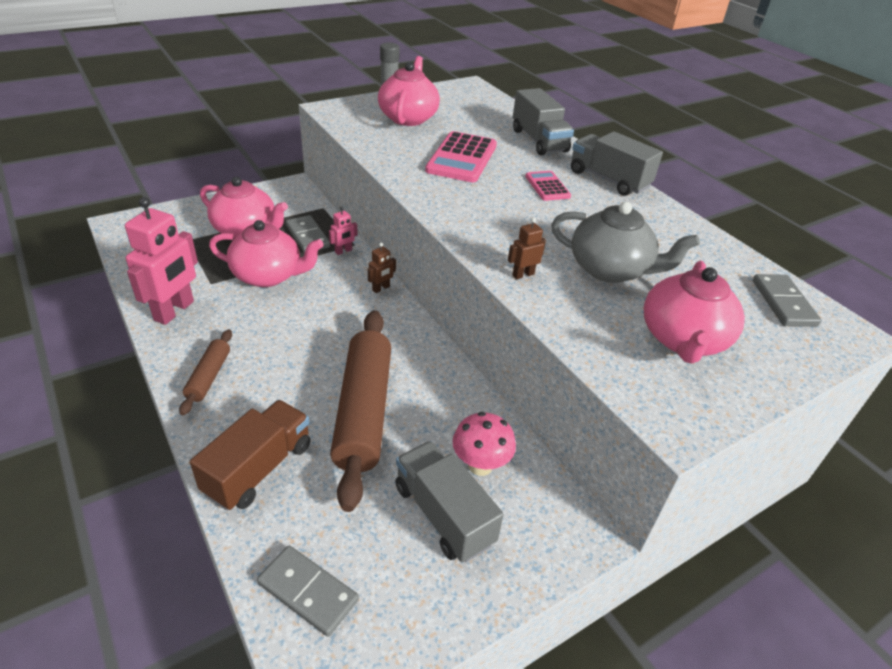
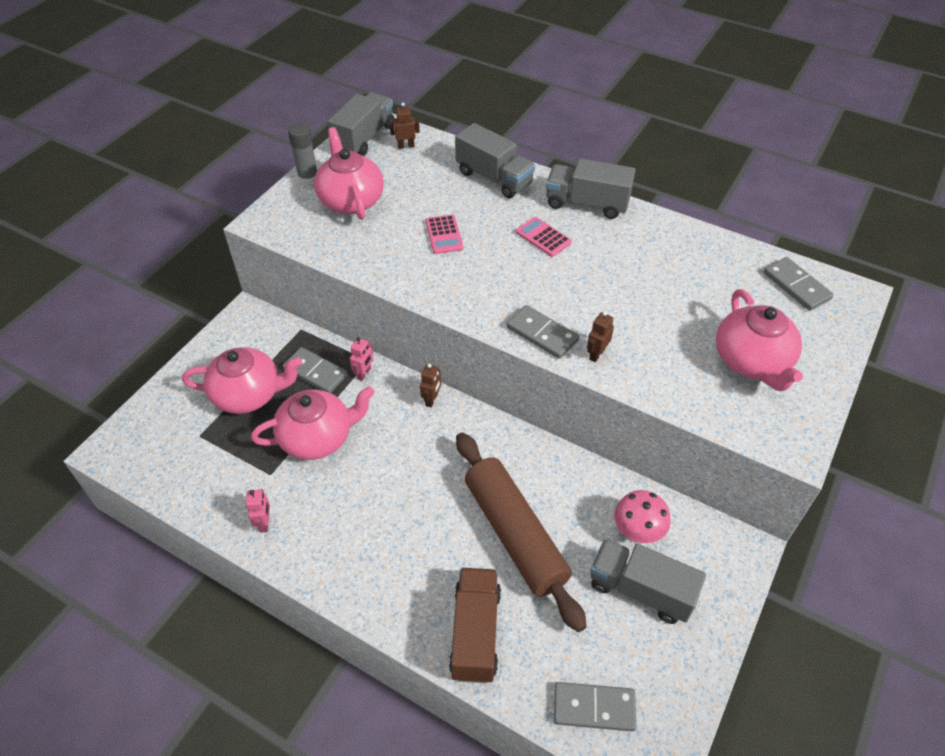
camera: 25 degrees left, 10 degrees up
(174, 311) = (264, 523): pink robot -> pink robot, size x0.46
(209, 376) = (359, 573): brown rolling pin -> none
(455, 90) = (364, 138): none -> grey truck
(462, 158) = (444, 235): pink calculator -> pink calculator, size x0.55
(483, 103) = (406, 146): none -> brown robot
(484, 243) = (542, 334): none -> grey domino
(610, 269) = (657, 313): grey teapot -> none

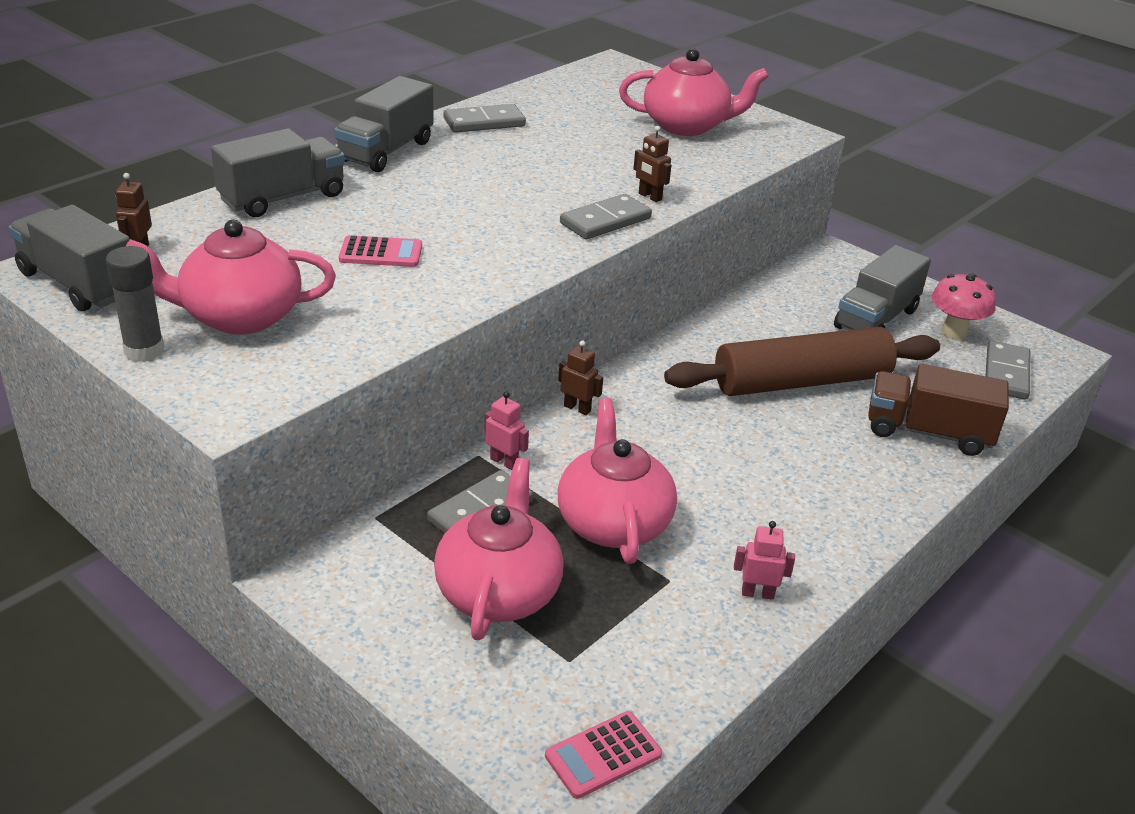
camera: 80 degrees left, 15 degrees down
(543, 237) = (432, 189): pink calculator -> pink calculator (603, 755)
(637, 533) = (808, 305): pink mushroom -> pink mushroom (954, 332)
(796, 286) = (590, 83): grey domino -> grey domino (484, 122)

